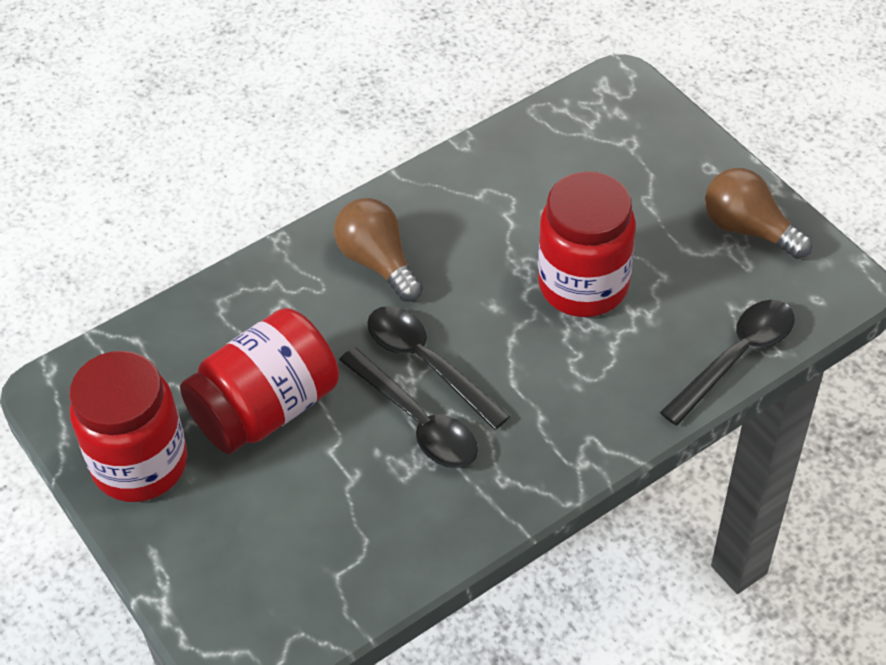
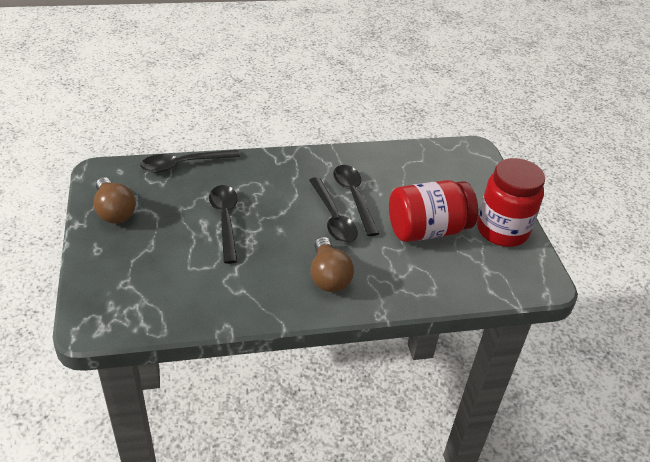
camera: 160 degrees left, 10 degrees down
(583, 285) = (225, 220): red jar -> black spoon

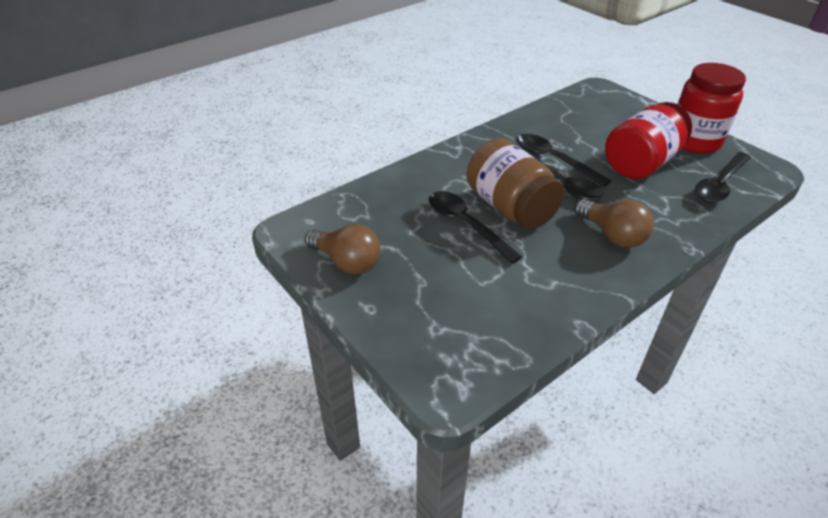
camera: 25 degrees left, 0 degrees up
(183, 164) = (369, 190): black spoon -> black spoon (719, 184)
(273, 221) = (510, 207): none -> brown jar

